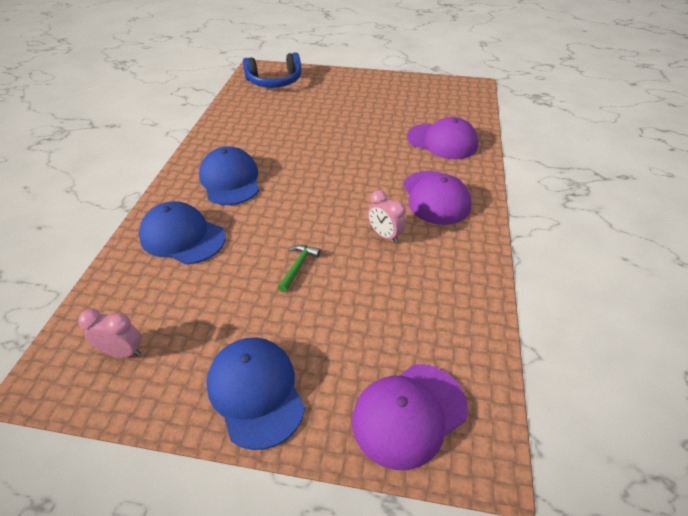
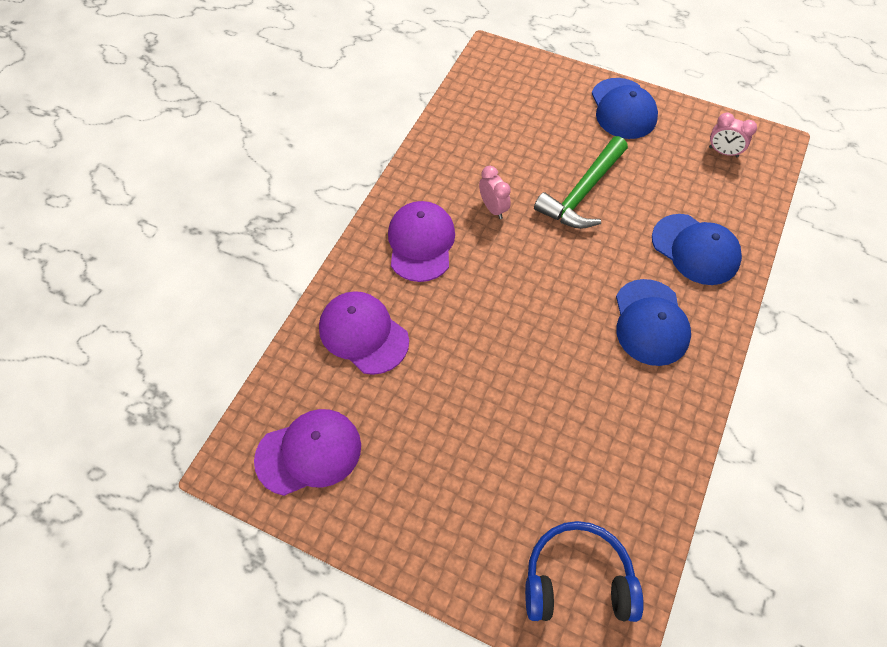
camera: 165 degrees left, 15 degrees up
(298, 266) = (582, 193): green hammer -> green hammer, size x2.17
(409, 414) = (525, 79): purple cap -> purple cap (309, 452)

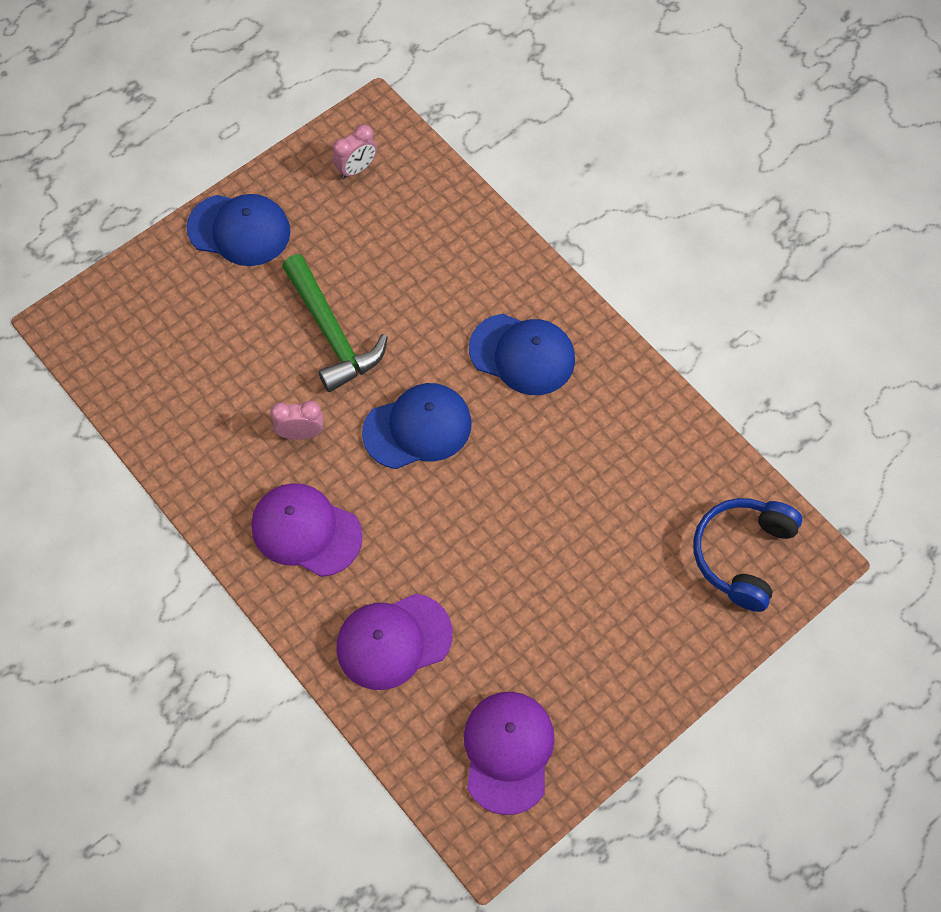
camera: 65 degrees left, 5 degrees up
(695, 249) = (461, 266): blue cap -> blue cap (417, 428)

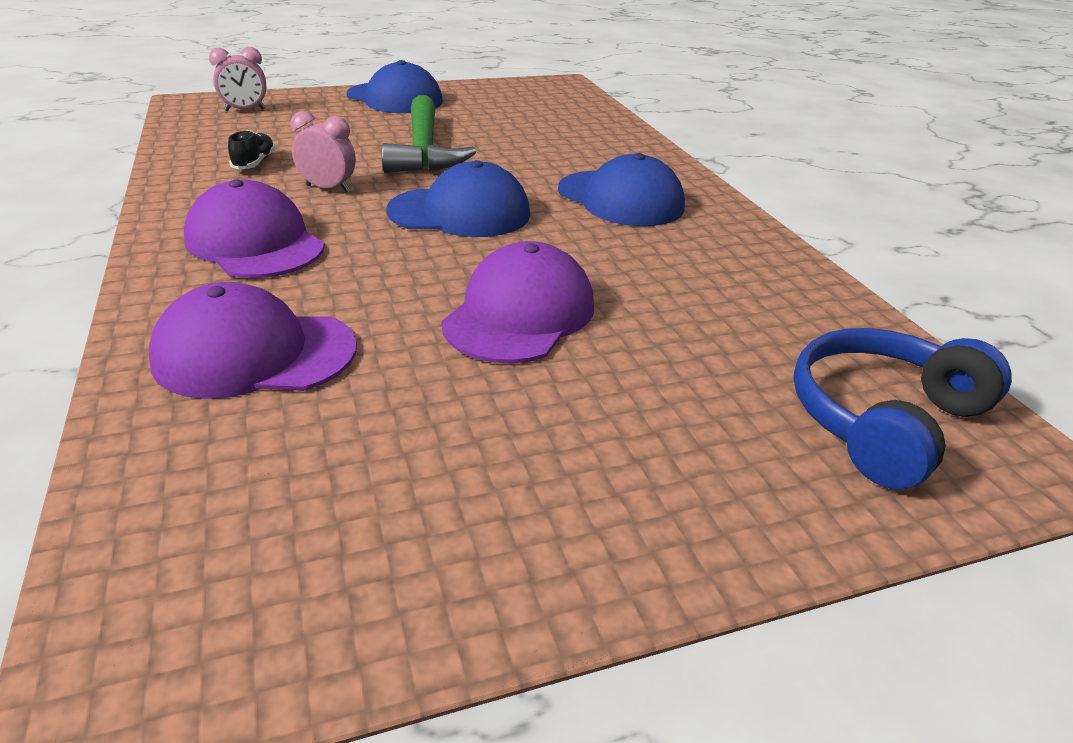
camera: 20 degrees right, 30 degrees down
(215, 417) = (254, 163): none -> black shoe
(356, 169) = (526, 96): pink clock -> pink clock (245, 110)
(508, 752) = (302, 542): purple cap -> purple cap (519, 314)

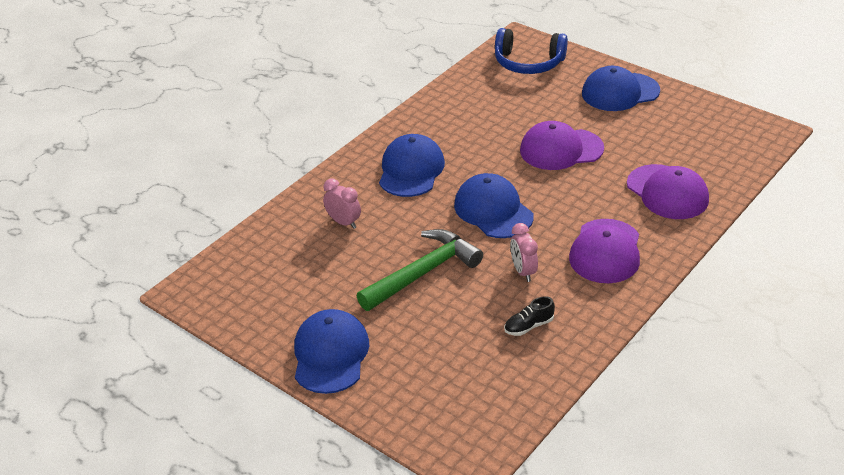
camera: 120 degrees left, 5 degrees up
(245, 110) = (449, 413): pink clock -> pink clock (344, 222)
(635, 490) = (620, 92): none -> blue cap

